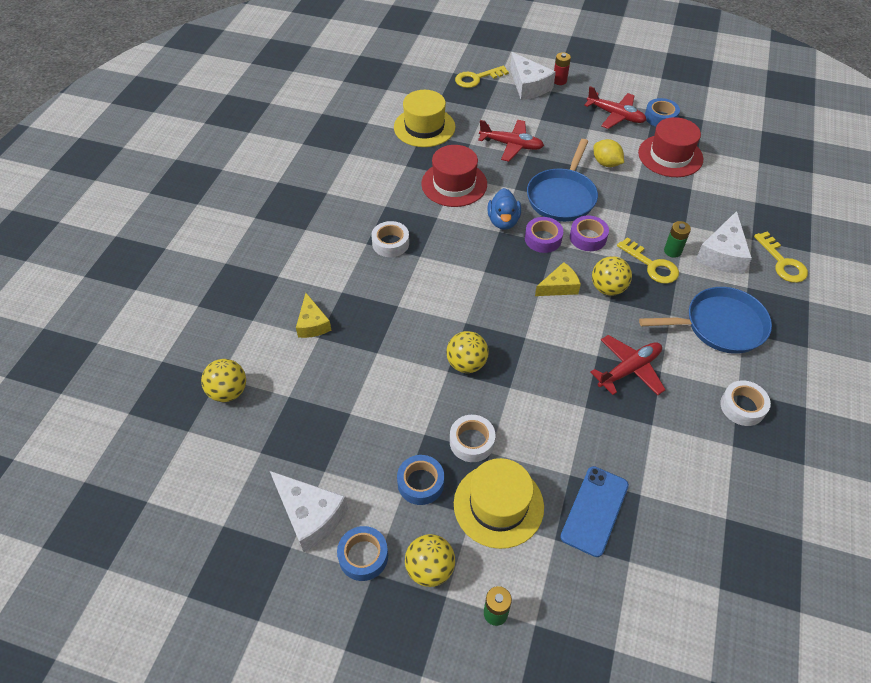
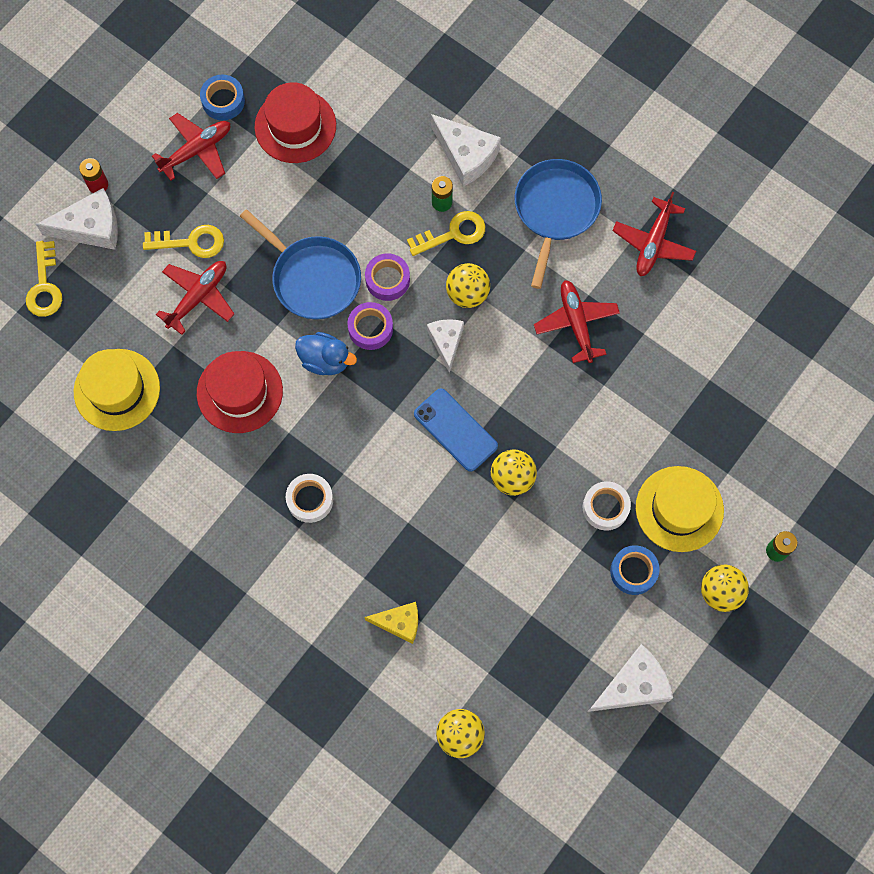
camera: 70 degrees left, 20 degrees up
(363, 556) = (690, 647): blue tape -> none
(559, 287) = (446, 342): yellow cheese -> white cheese
(594, 511) = (712, 427): blue phone -> blue phone (455, 430)
(606, 163) = (277, 203): yellow lemon -> none
(742, 407) = (653, 243): white tape -> red plane
(782, 262) = (499, 103): yellow key -> yellow key (190, 242)

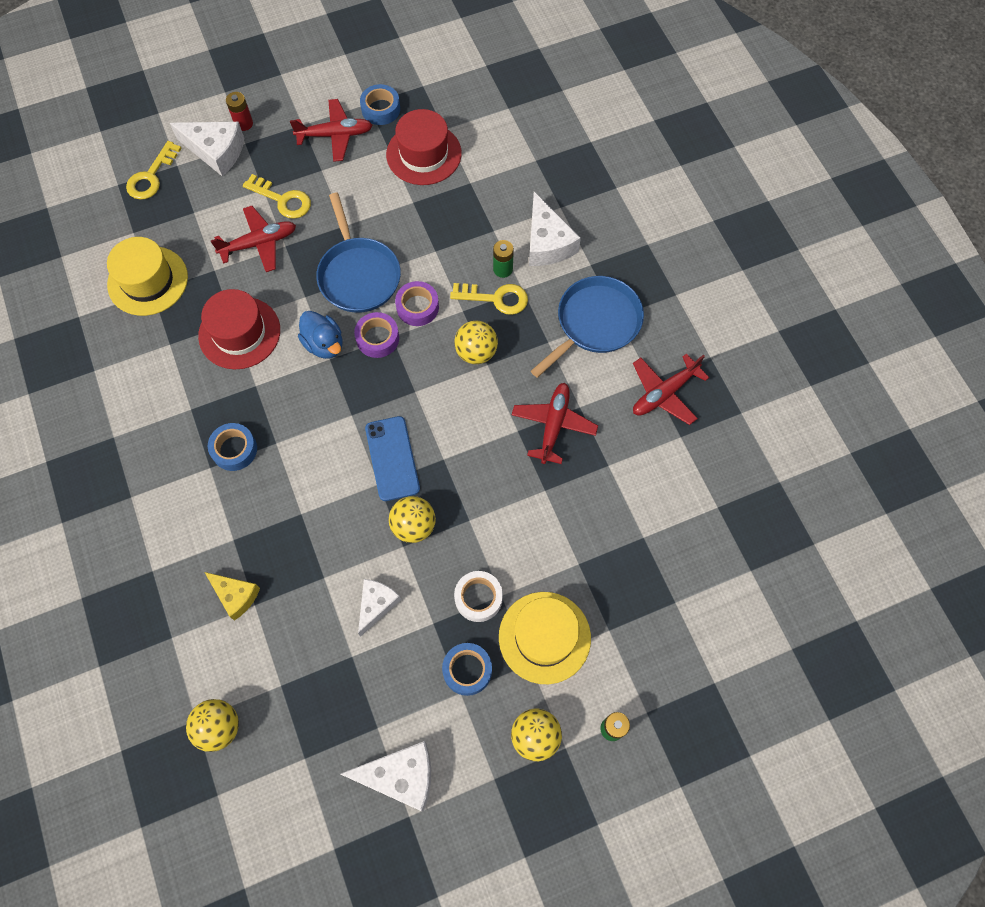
camera: 30 degrees right, 5 degrees down
(310, 500) = (234, 449): white tape -> blue tape
(446, 342) = (432, 382): white cheese -> white cheese (376, 605)

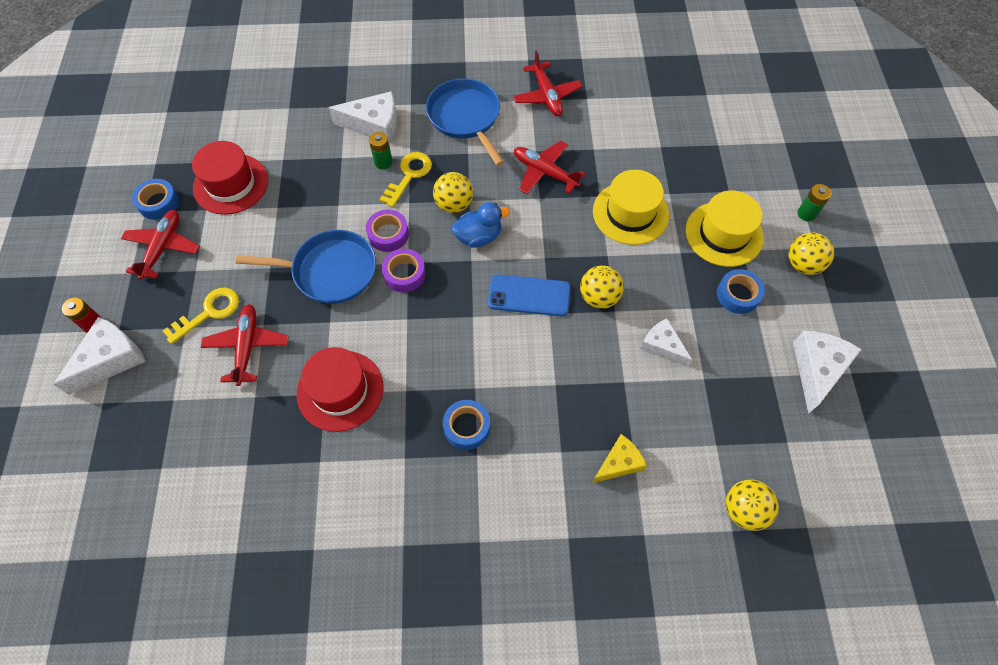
camera: 70 degrees left, 5 degrees down
(148, 281) = (231, 466): yellow hat -> yellow hat (630, 213)
(151, 176) = (100, 432): yellow key -> none
(324, 344) = (389, 319): blue duck -> blue duck (479, 237)
(478, 598) = (678, 269): white tape -> none

